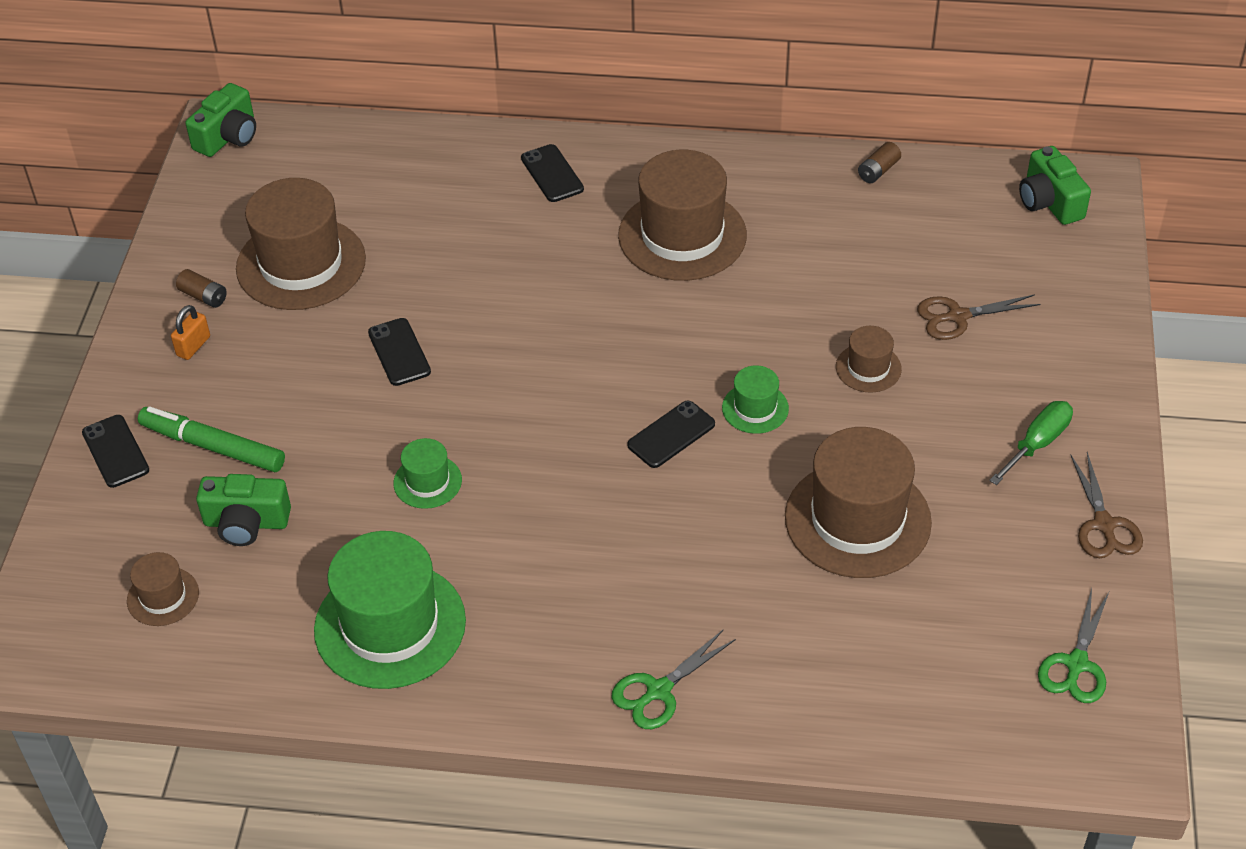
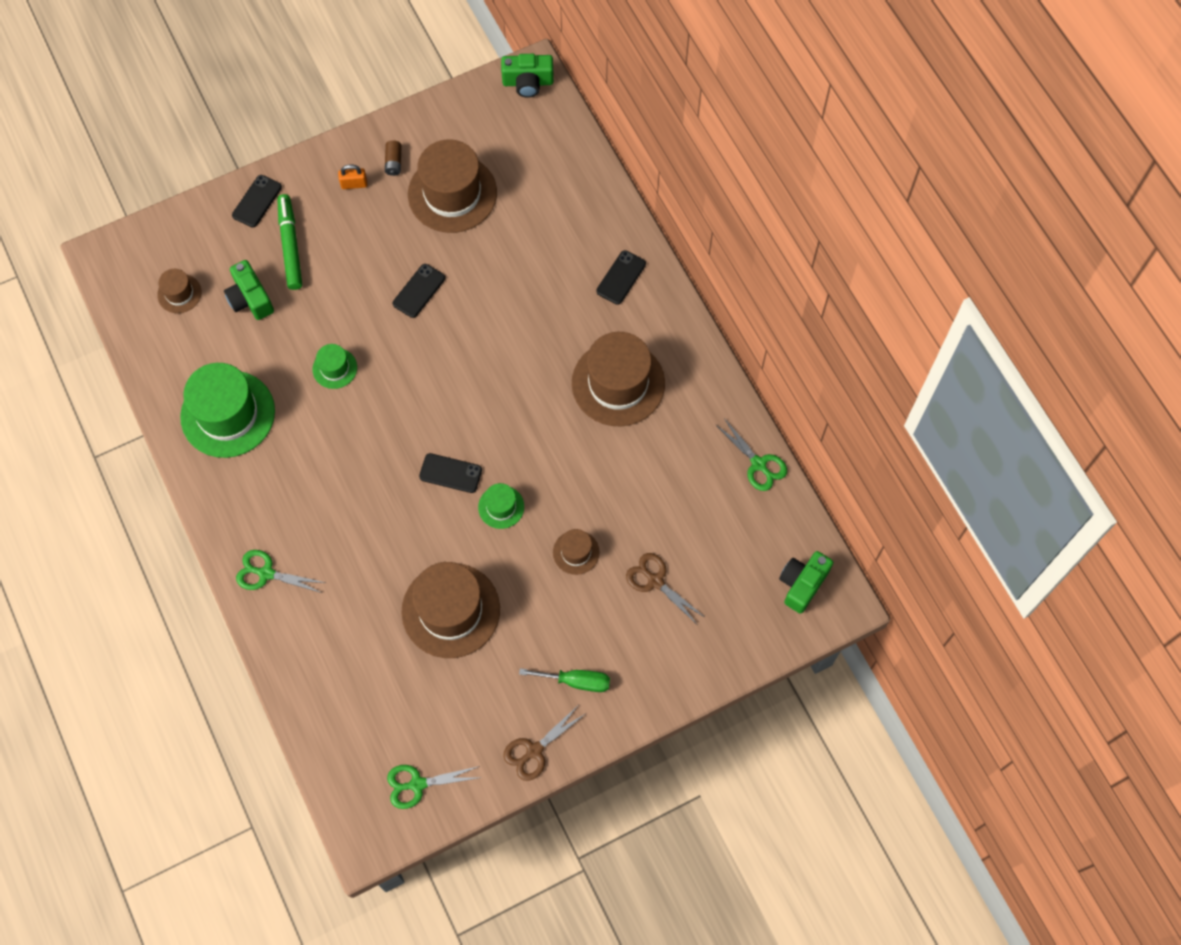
camera: 55 degrees right, 20 degrees up
(878, 171) = (758, 464): brown battery -> green scissors

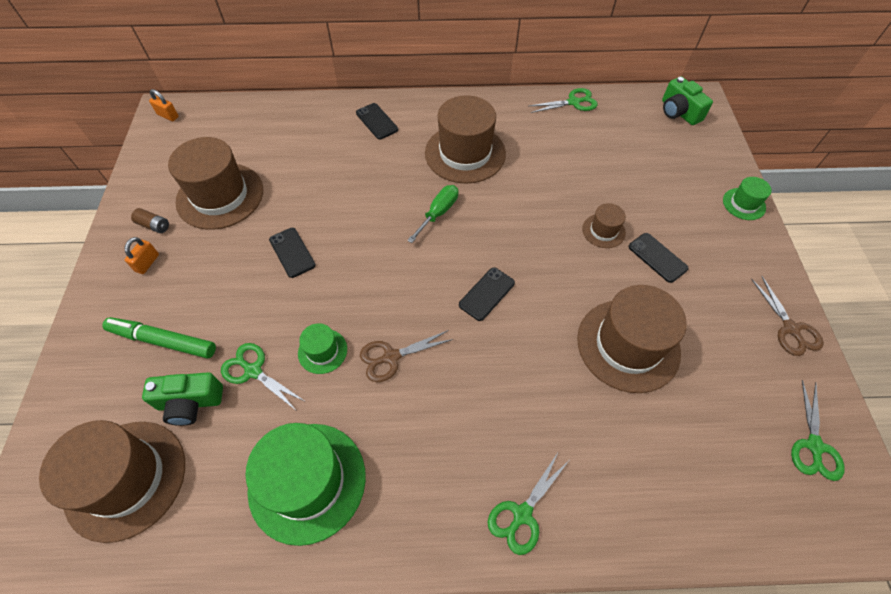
camera: 65 degrees left, 10 degrees down
(179, 293) = (126, 479): brown hat -> brown hat, size x2.08
(257, 201) = (90, 353): black phone -> black phone (657, 257)
(295, 327) = (253, 371): none -> green scissors
(501, 507) = (538, 268): green hat -> green hat (744, 204)
(528, 82) = (168, 116): green camera -> orange padlock
(576, 681) = (727, 273): green screwdriver -> green screwdriver (438, 213)
(655, 581) = (648, 190): brown scissors -> brown scissors (391, 357)

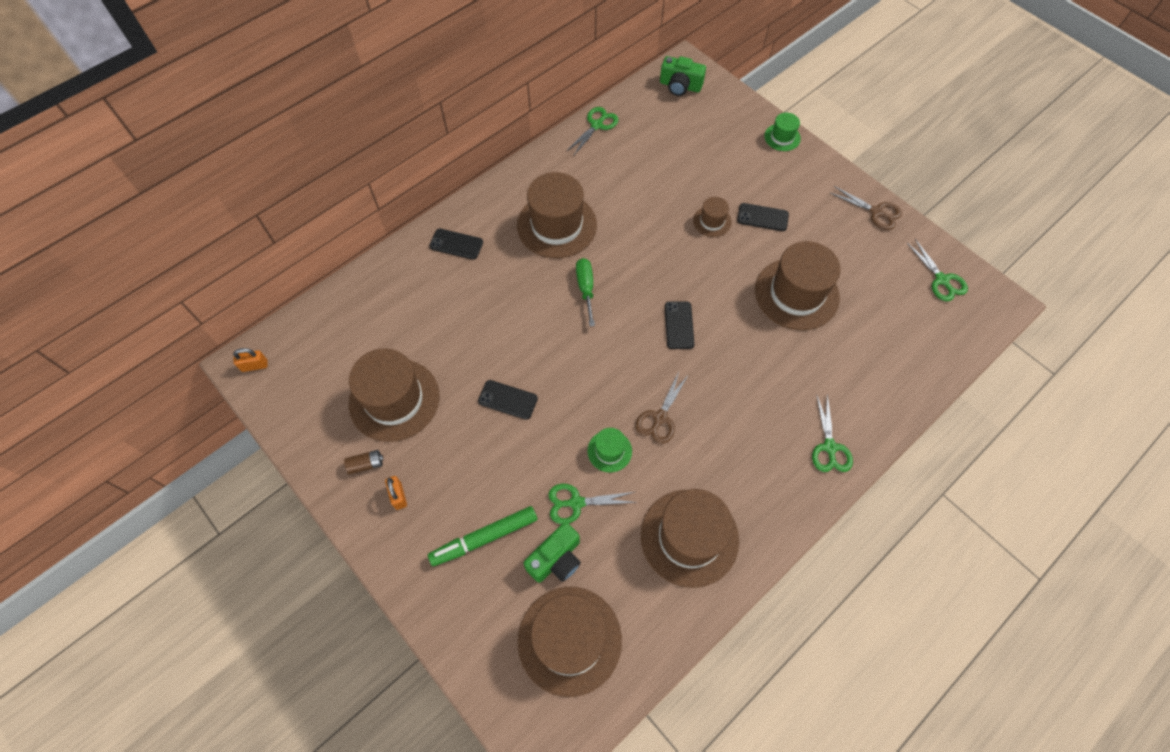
camera: 40 degrees left, 5 degrees up
(307, 481) = (689, 537): green hat -> brown hat

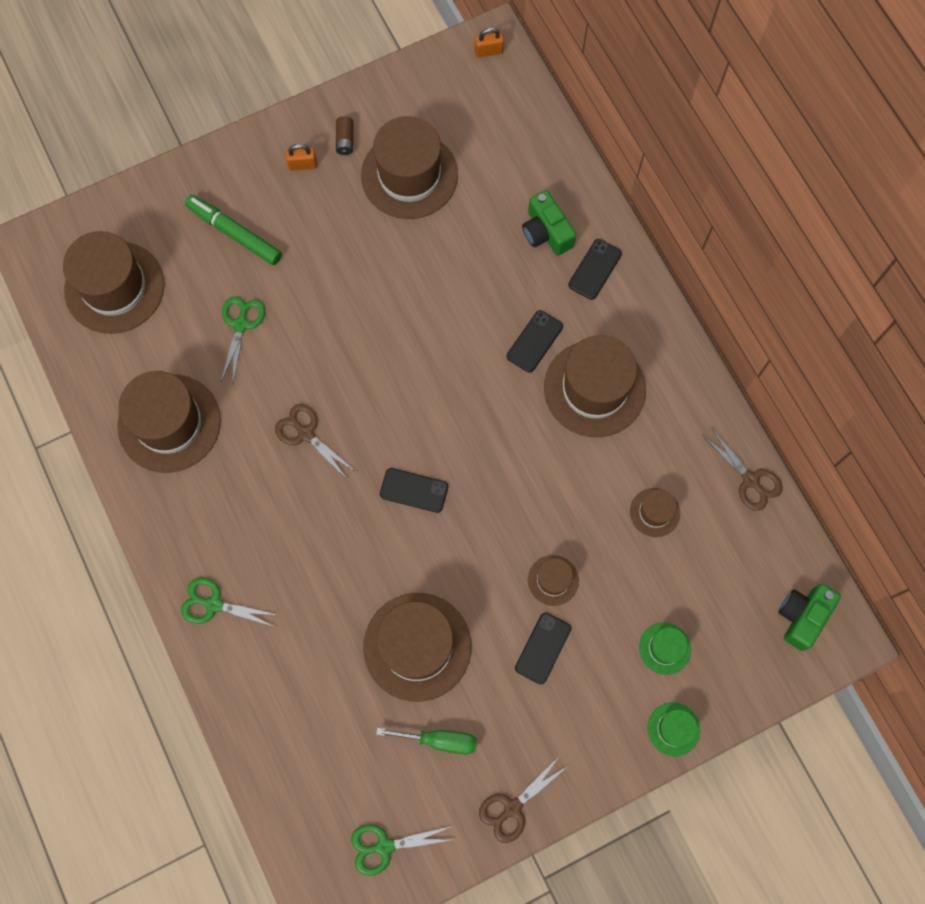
camera: 105 degrees right, 10 degrees up
(255, 366) = (488, 51): orange padlock -> orange padlock turned 75 degrees clockwise
(484, 538) = (234, 233): green marker -> green marker turned 45 degrees counterclockwise
(508, 400) = (375, 284): black phone -> black phone (534, 341)
(556, 559) = (192, 293): green camera -> green camera (546, 232)
(586, 288) = (493, 399): green screwdriver -> green screwdriver (439, 740)
(597, 125) = (750, 480): green scissors -> brown scissors
(609, 451) = (285, 371): green hat -> green hat (665, 648)
(639, 172) = (654, 512): none -> brown hat

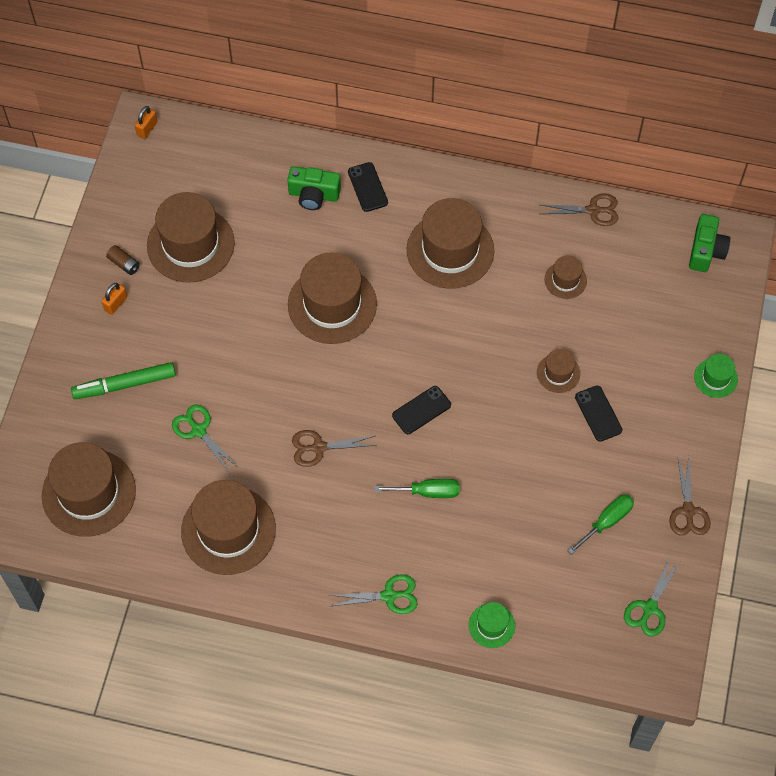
camera: 50 degrees left, 10 degrees down
(214, 604) = (389, 596): green scissors -> green scissors turned 150 degrees counterclockwise
(339, 559) = (428, 492): none -> green screwdriver
(417, 646) = (531, 488): brown hat -> brown hat (332, 304)
(534, 341) = (384, 260): black phone -> none
(665, 648) = (659, 343): green hat -> green hat (491, 625)
(802, 616) = (706, 251): green camera -> green camera turned 150 degrees counterclockwise

